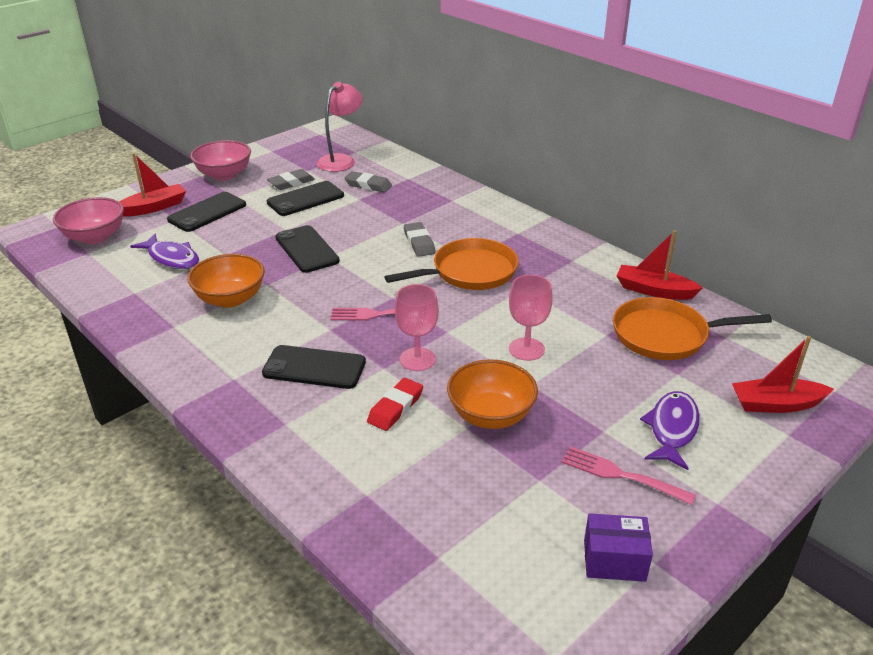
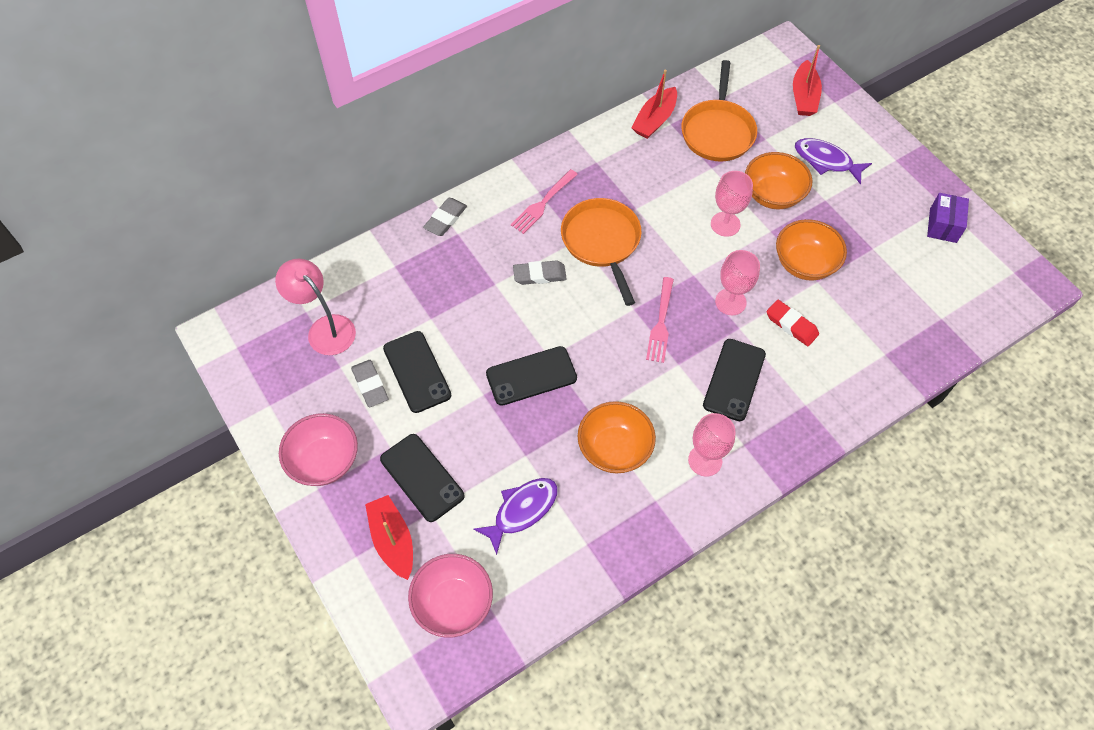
camera: 80 degrees left, 25 degrees up
(215, 354) = (705, 460): none -> pink goblet
(368, 185) = (400, 306): grey eraser -> grey eraser (445, 219)
(588, 384) = (773, 195): none -> orange bowl
(621, 475) = (870, 202): pink fork -> pink fork (543, 203)

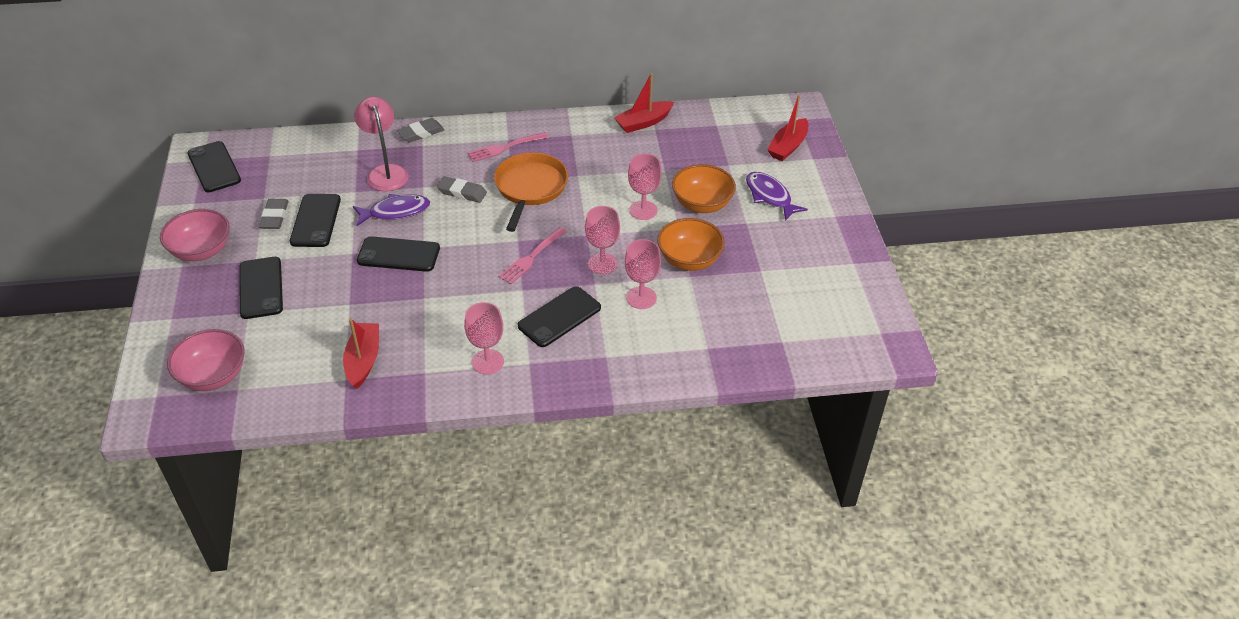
camera: 25 degrees right, 15 degrees down
(256, 351) = (214, 167): none -> black phone
(325, 328) = (273, 170): pink lamp -> pink lamp (386, 172)
(392, 540) = (205, 319): red boat -> red boat (363, 360)
(522, 511) = (315, 338): purple fish -> purple fish (395, 212)
(614, 449) = (421, 326): orange bowl -> none
(717, 131) = (690, 146): orange pan -> none
(791, 325) = (641, 298): red eraser -> pink goblet
(943, 225) = (840, 276): purple box -> none

